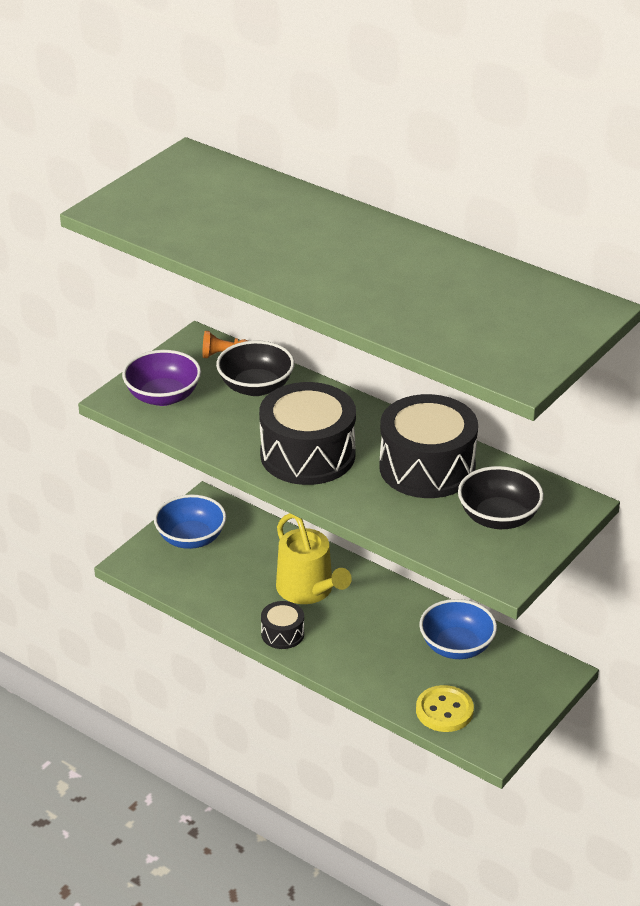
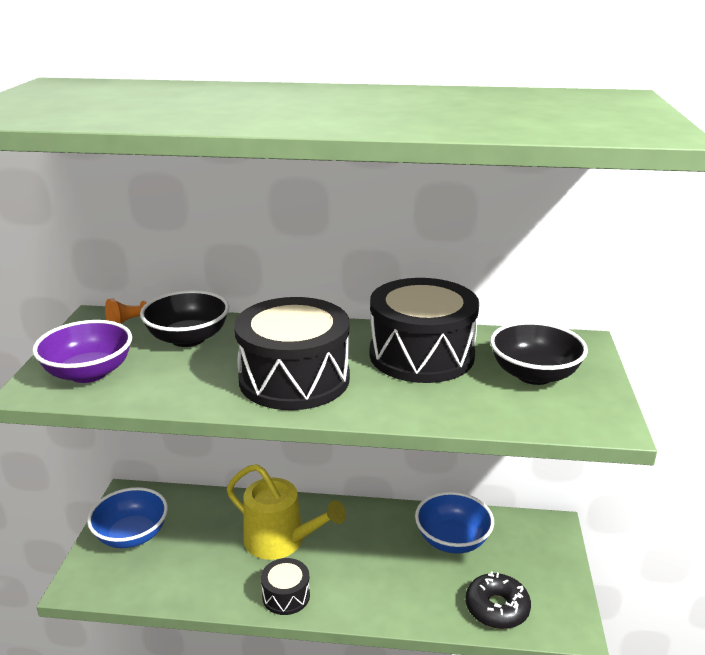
camera: 30 degrees left, 10 degrees down
(444, 711) = (497, 608): yellow button -> black donut

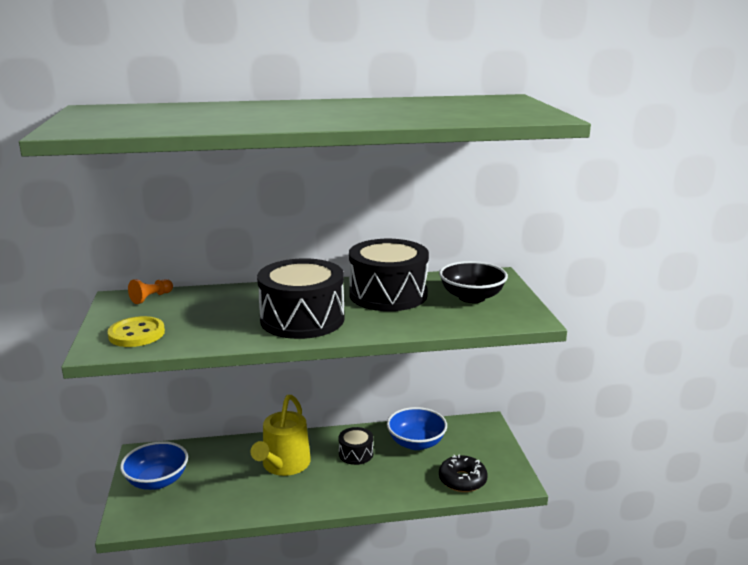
camera: 15 degrees left, 5 degrees down
(88, 373) = (136, 334): purple bowl -> yellow button
(188, 338) = (204, 303): black bowl -> none
(280, 541) = (284, 465): yellow watering can -> yellow watering can turned 90 degrees clockwise
(286, 596) = (302, 500): black drum -> black drum (356, 454)

